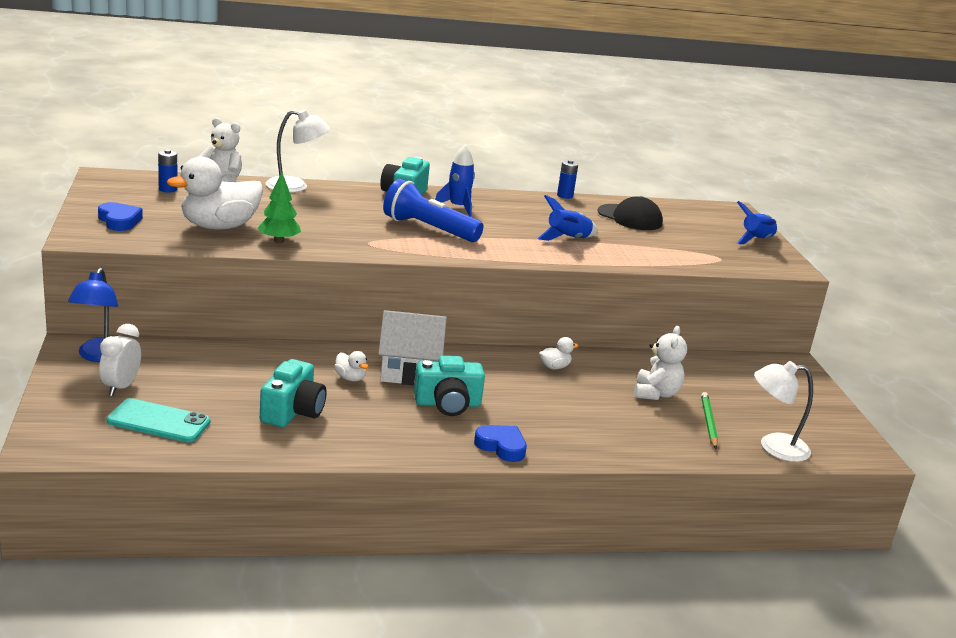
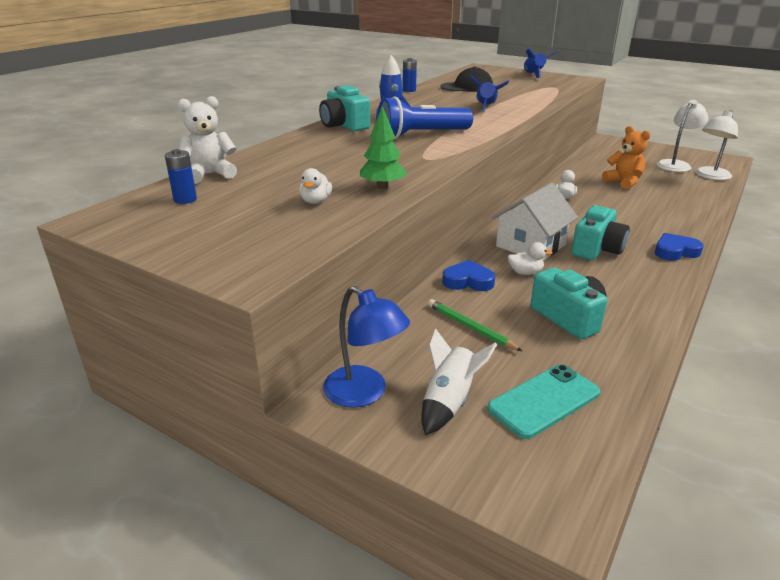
camera: 45 degrees left, 5 degrees up
(119, 221) = (231, 243): blue heart -> blue heart (468, 281)
(121, 387) = (449, 402): white clock -> white rocket
(219, 226) = (316, 201): white duck -> white duck, size x0.43
(295, 186) = (267, 151): white lamp -> white lamp (676, 164)
(655, 393) = (623, 182): white teddy bear -> orange teddy bear
(708, 422) = (670, 181): green pencil -> green pencil (470, 327)

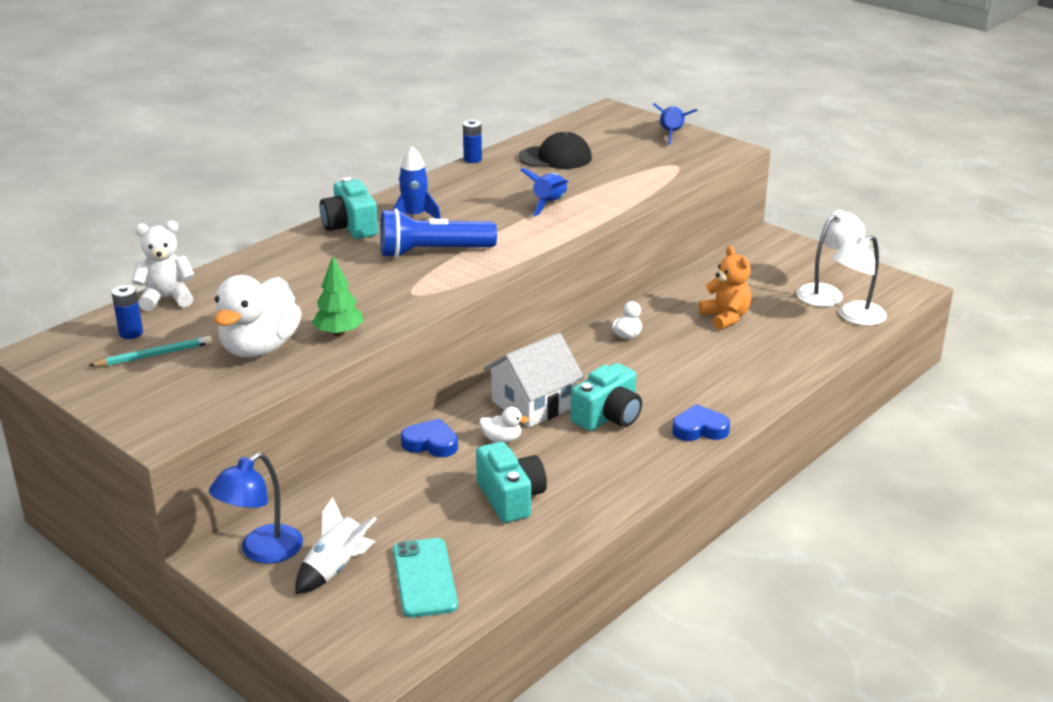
camera: 10 degrees right, 0 degrees up
(215, 214) = (154, 355): none -> turquoise pencil
(316, 201) = (259, 348): white duck -> white duck, size x2.31
(364, 393) = (262, 551): blue lamp -> blue lamp turned 75 degrees clockwise
(470, 327) = (400, 497): green pencil -> none
(544, 401) = (424, 578): turquoise phone -> turquoise phone turned 75 degrees counterclockwise

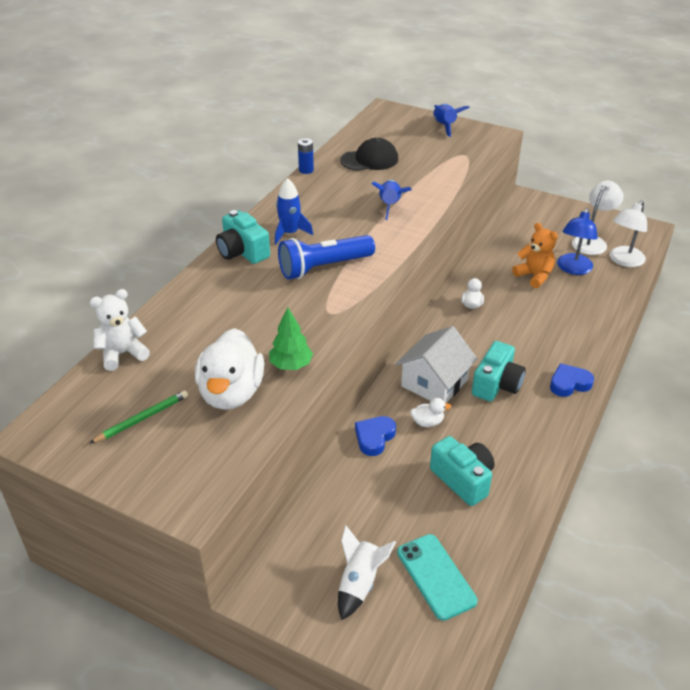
camera: 15 degrees left, 10 degrees up
(131, 333) = (109, 398): blue battery -> none
(154, 355) = (142, 419): turquoise pencil -> green pencil
(262, 551) = (290, 579): blue lamp -> blue lamp (573, 269)
(431, 443) = (374, 437): blue heart -> blue heart turned 60 degrees counterclockwise

